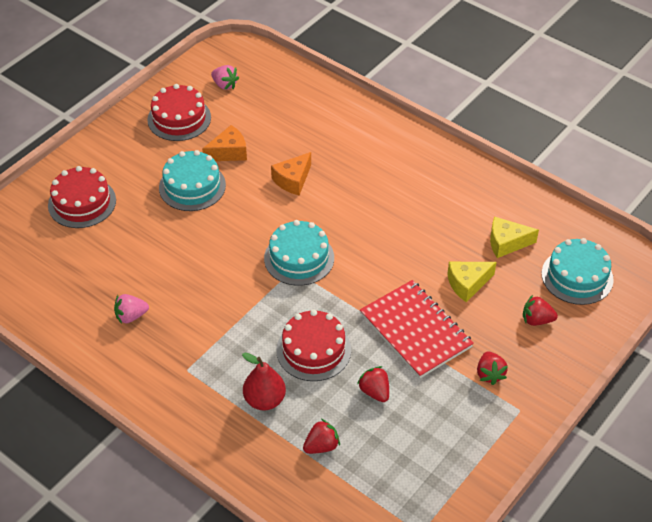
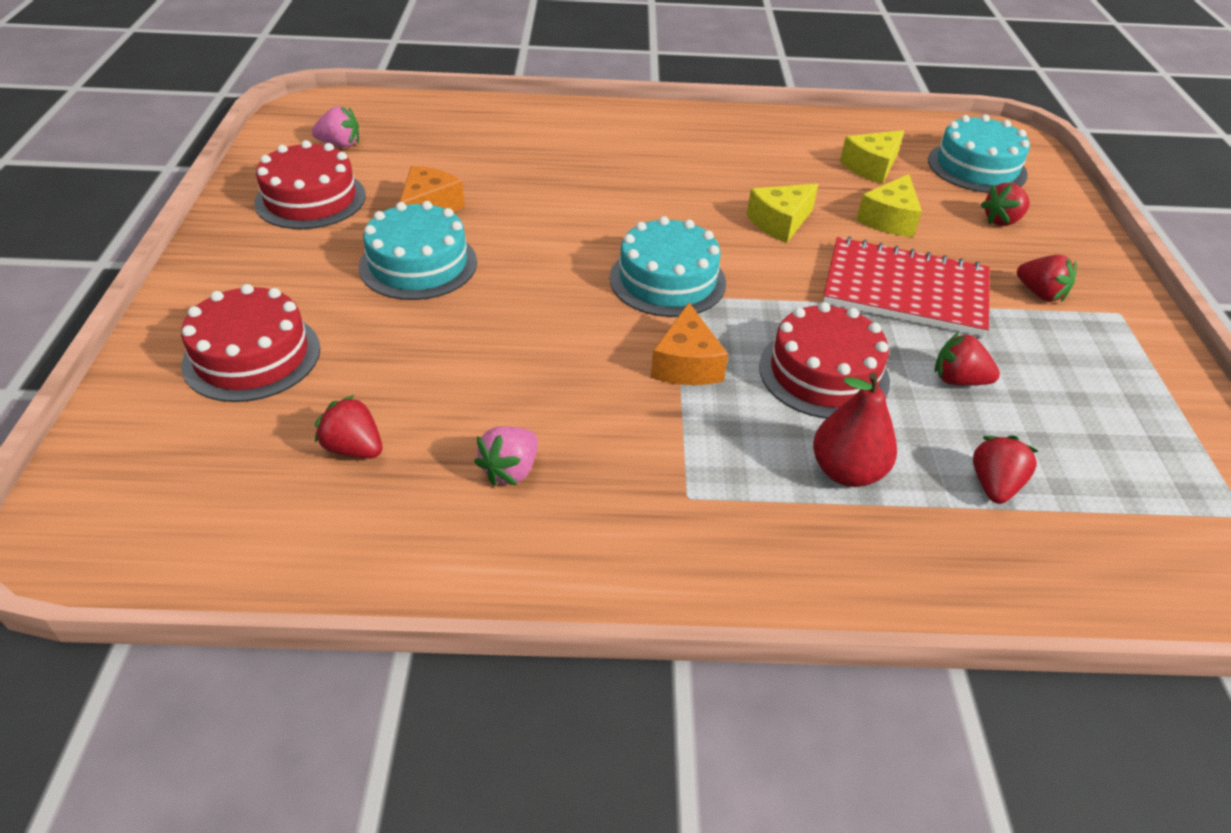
camera: 40 degrees left, 5 degrees down
(83, 271) = (354, 448): none -> red strawberry
(293, 180) = (553, 204): orange cheese -> orange cheese (686, 364)
(401, 253) = (780, 223): none -> yellow cheese

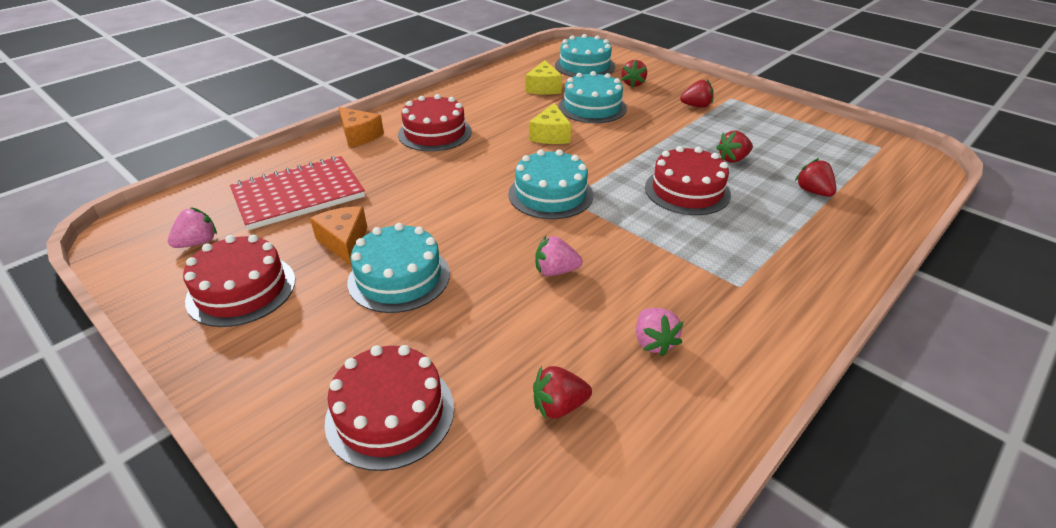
camera: 45 degrees left, 5 degrees down
(542, 349) = (555, 271): none -> pink strawberry
(665, 154) = (435, 133): none -> red cake
(686, 364) = (631, 227): orange cheese -> orange cheese (359, 136)
(846, 471) = (766, 225): red pear -> none
(889, 219) = (592, 107): yellow cheese -> turquoise cake
(905, 290) = (652, 134): red notebook -> red notebook (299, 195)

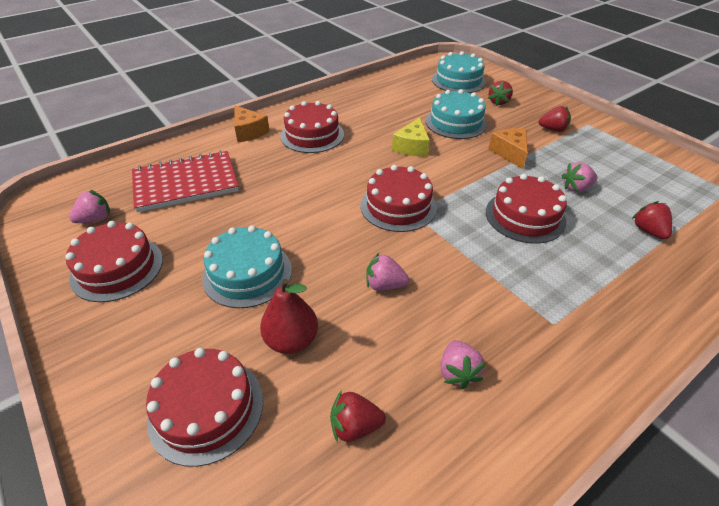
camera: 10 degrees right, 5 degrees up
(344, 242) = (211, 233): orange cheese -> orange cheese (510, 153)
(468, 336) = (291, 340): none -> red pear
(543, 88) = (417, 99): yellow cheese -> none
(550, 194) = (398, 206): turquoise cake -> red cake
(733, 159) = (576, 188): red strawberry -> pink strawberry

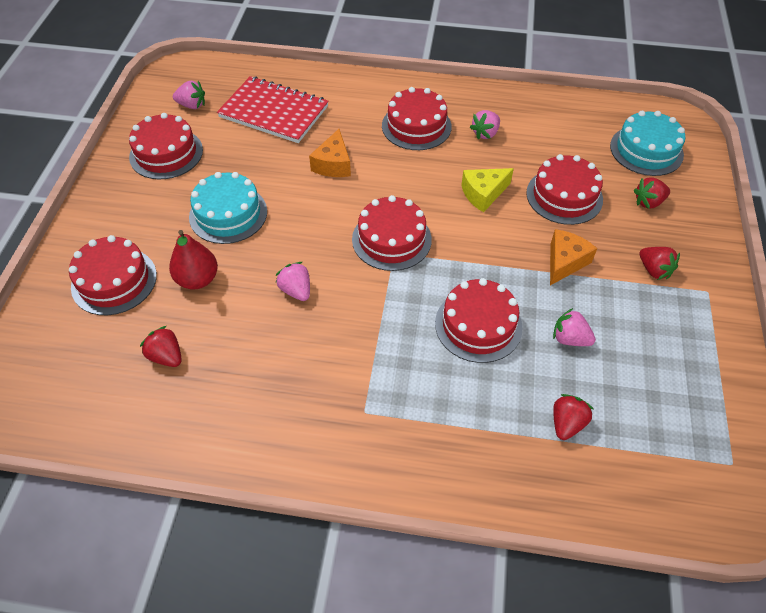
camera: 45 degrees right, 10 degrees up
(249, 132) = (372, 90): orange cheese -> orange cheese (333, 164)
(456, 122) = (564, 196): turquoise cake -> red cake
(458, 372) = (258, 381): pink strawberry -> pink strawberry (485, 133)

